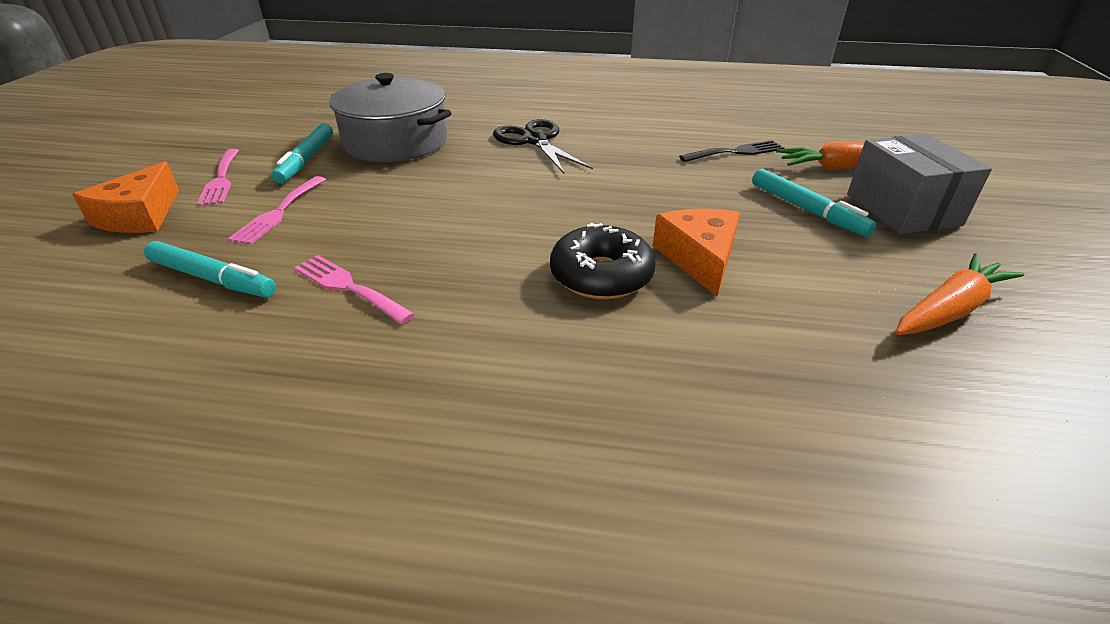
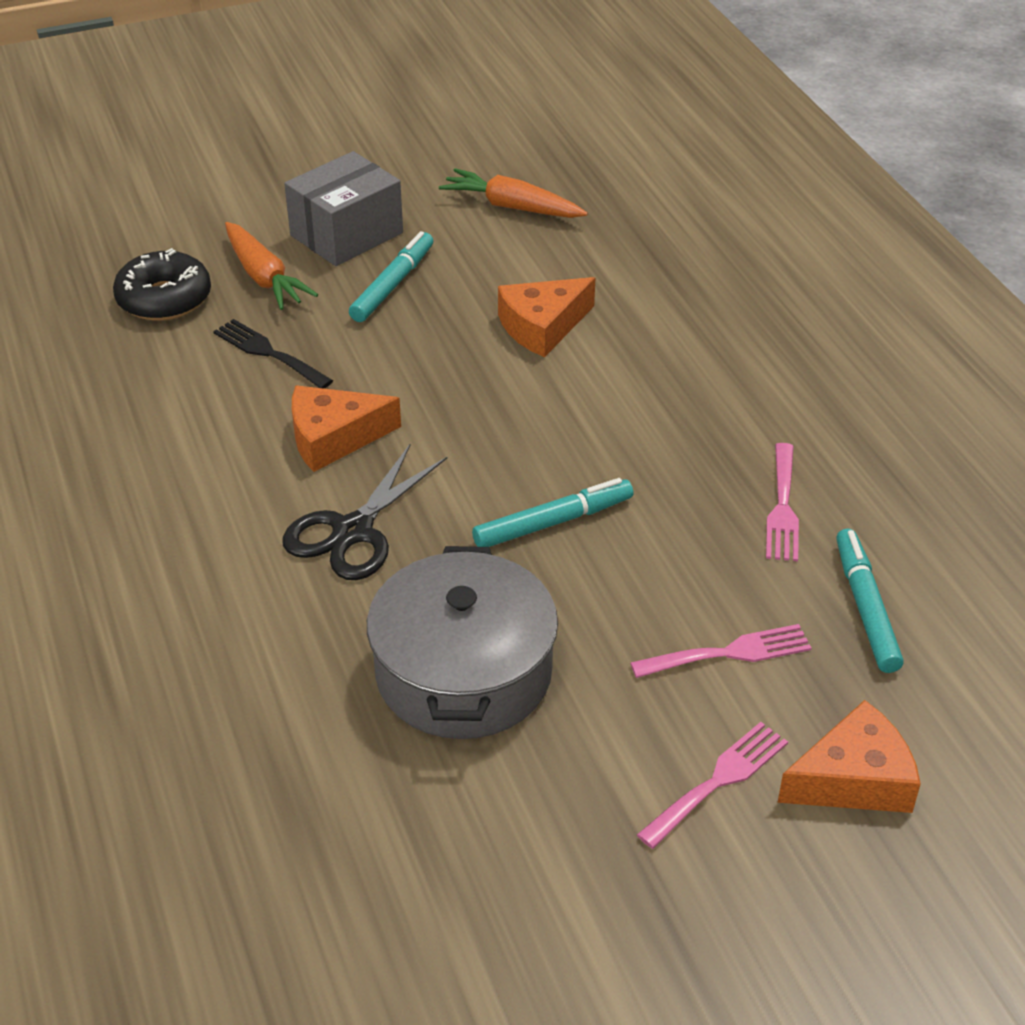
camera: 120 degrees left, 5 degrees up
(306, 160) = (593, 733): turquoise marker -> turquoise marker (553, 522)
(601, 275) = (621, 370): black donut -> black donut (164, 299)
(625, 152) = (334, 438): none -> orange cheese

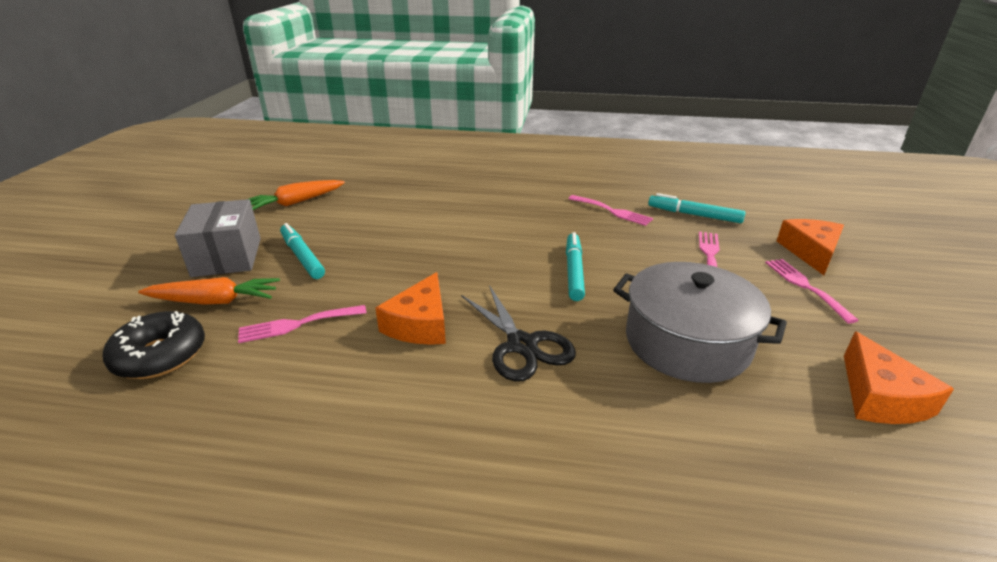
camera: 60 degrees left, 10 degrees down
(268, 353) = (297, 324): black fork -> pink fork
(542, 327) = (408, 225): orange cheese -> orange cheese (880, 397)

